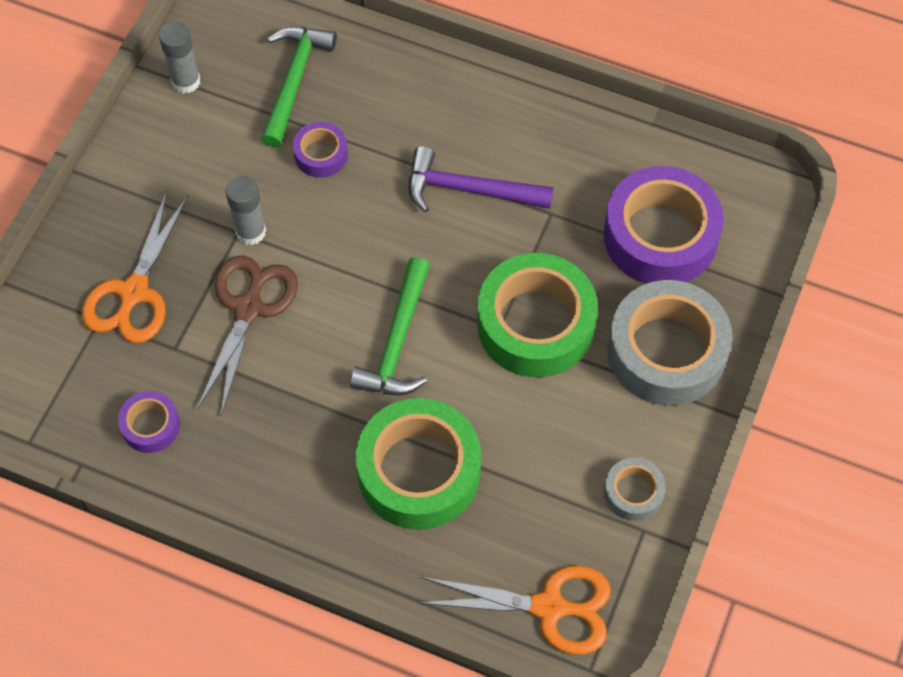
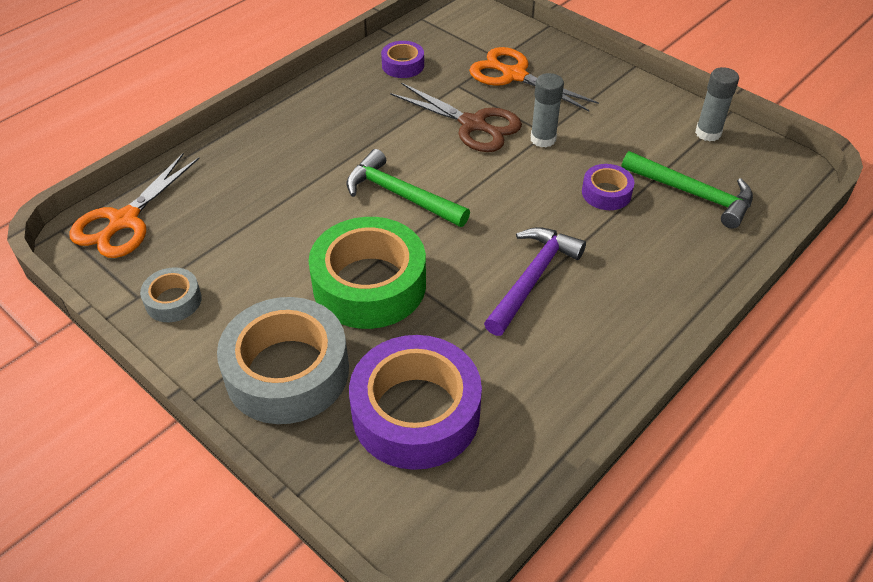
camera: 110 degrees right, 15 degrees down
(419, 471) = (282, 180): green tape -> none

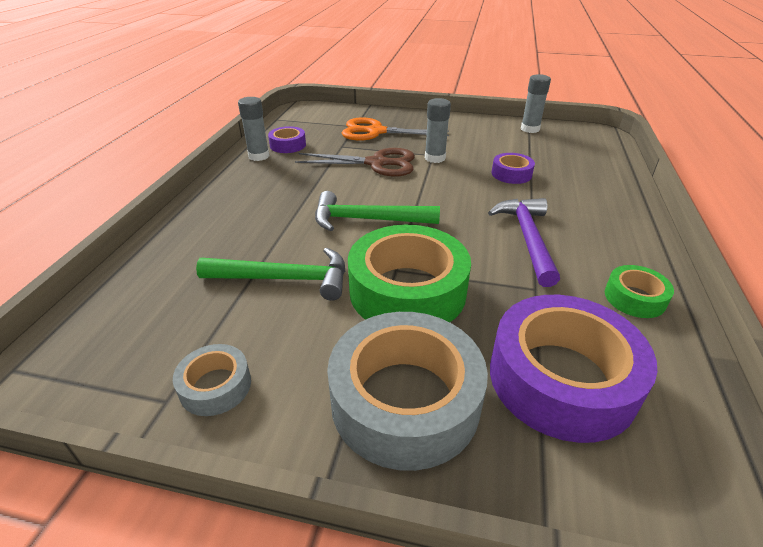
camera: 30 degrees left, 10 degrees down
(124, 221) = (97, 331): orange scissors -> none
(362, 72) = (259, 156): none -> grey glue stick
(563, 381) = (634, 298): none -> green tape
(693, 194) = (562, 159): green hammer -> green hammer (285, 279)

